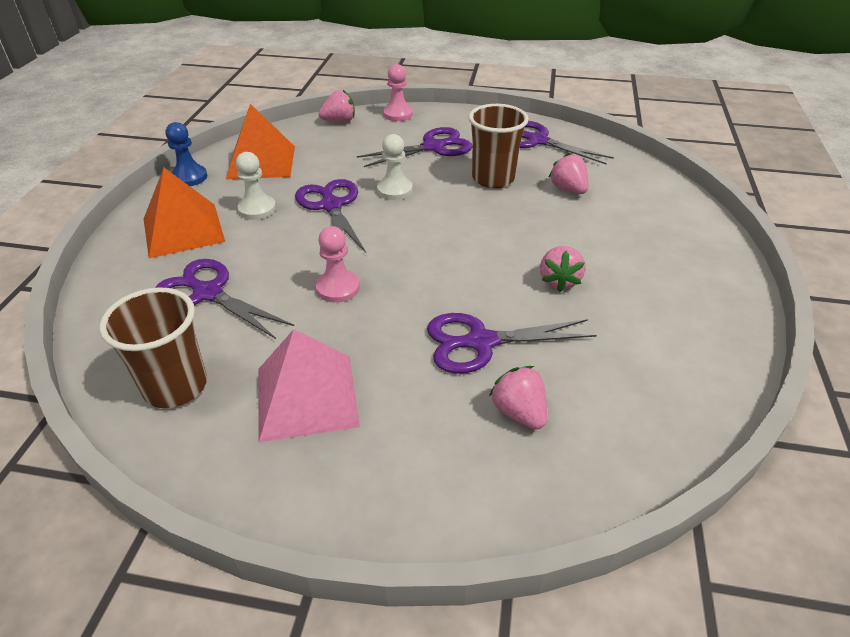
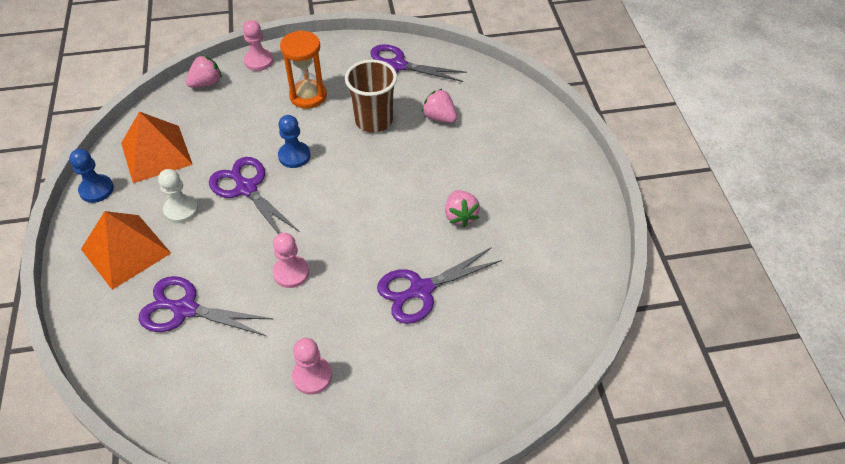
camera: 20 degrees left, 10 degrees up
(175, 387) = (207, 400): brown cup -> none
(307, 396) = (312, 376): pink pyramid -> pink pawn
(394, 190) = (294, 156): white pawn -> blue pawn
(433, 147) = (308, 96): purple scissors -> orange hourglass
(519, 412) = (467, 340): pink strawberry -> none

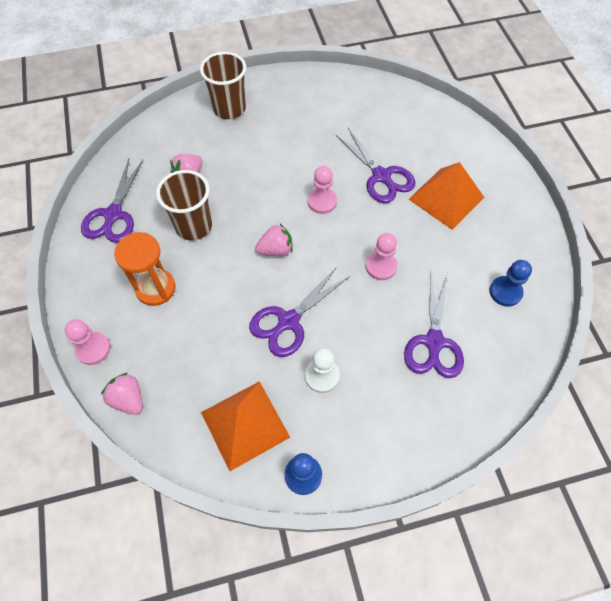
camera: 95 degrees left, 10 degrees up
(125, 251) = (380, 415): orange pyramid -> orange pyramid (446, 198)
(294, 156) = (243, 287): blue pawn -> blue pawn (505, 292)
(312, 376) = (472, 236): pink pawn -> pink pawn (322, 201)
(460, 216) = (305, 156): pink strawberry -> pink strawberry (276, 250)
(538, 150) = (229, 109): none -> brown cup

